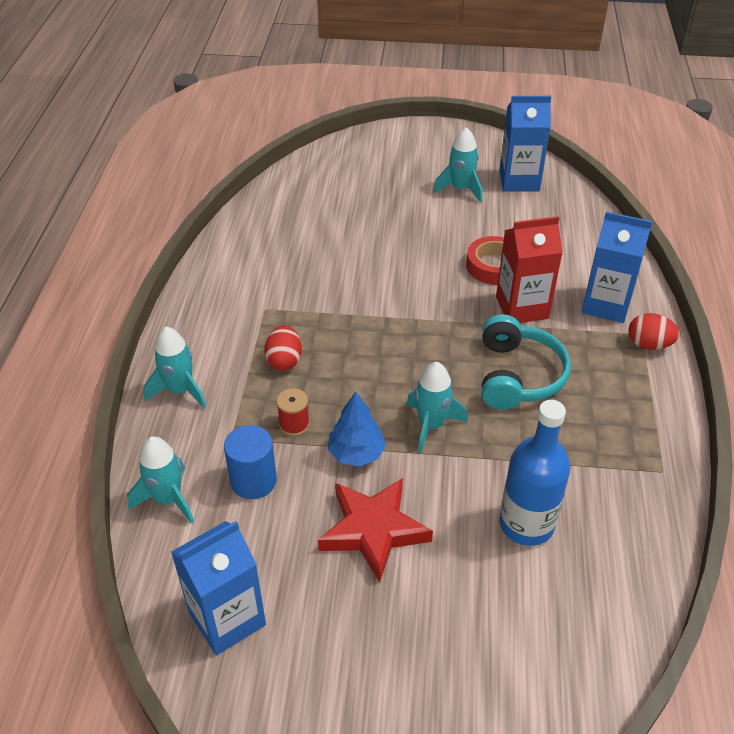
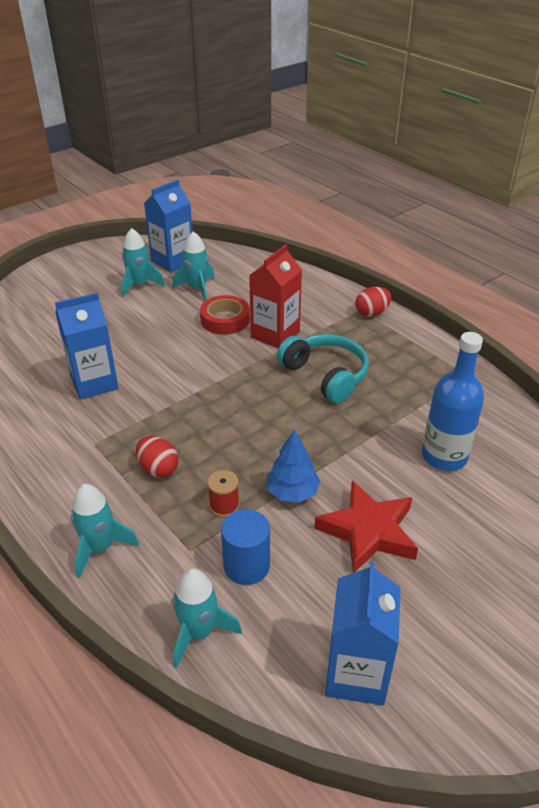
camera: 45 degrees left, 5 degrees down
(431, 425) = (315, 440): turquoise rocket -> turquoise rocket (197, 289)
(606, 304) = (320, 305): blue carton -> blue carton (94, 383)

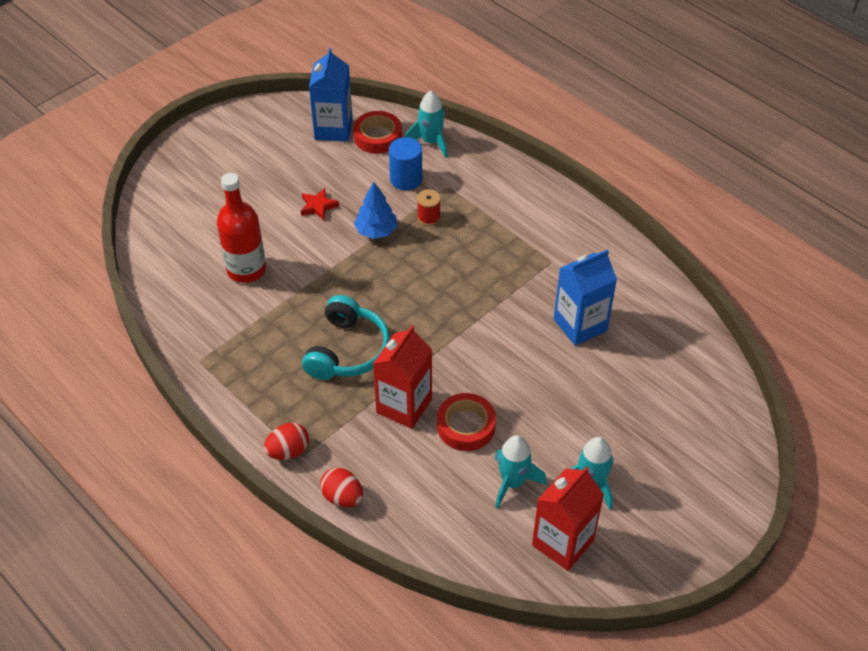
camera: 175 degrees right, 10 degrees up
(100, 548) = (512, 183): turquoise rocket -> none
(158, 469) = (488, 243): red egg -> red egg (342, 497)
(173, 261) = (562, 543): blue carton -> red carton
(283, 650) = (378, 137): none -> red tape
(325, 375) = (347, 350): turquoise headphones -> turquoise headphones turned 120 degrees counterclockwise
(368, 531) = (318, 206): red star -> red star, size x0.51
(444, 456) = (246, 269): blue bottle -> red bottle

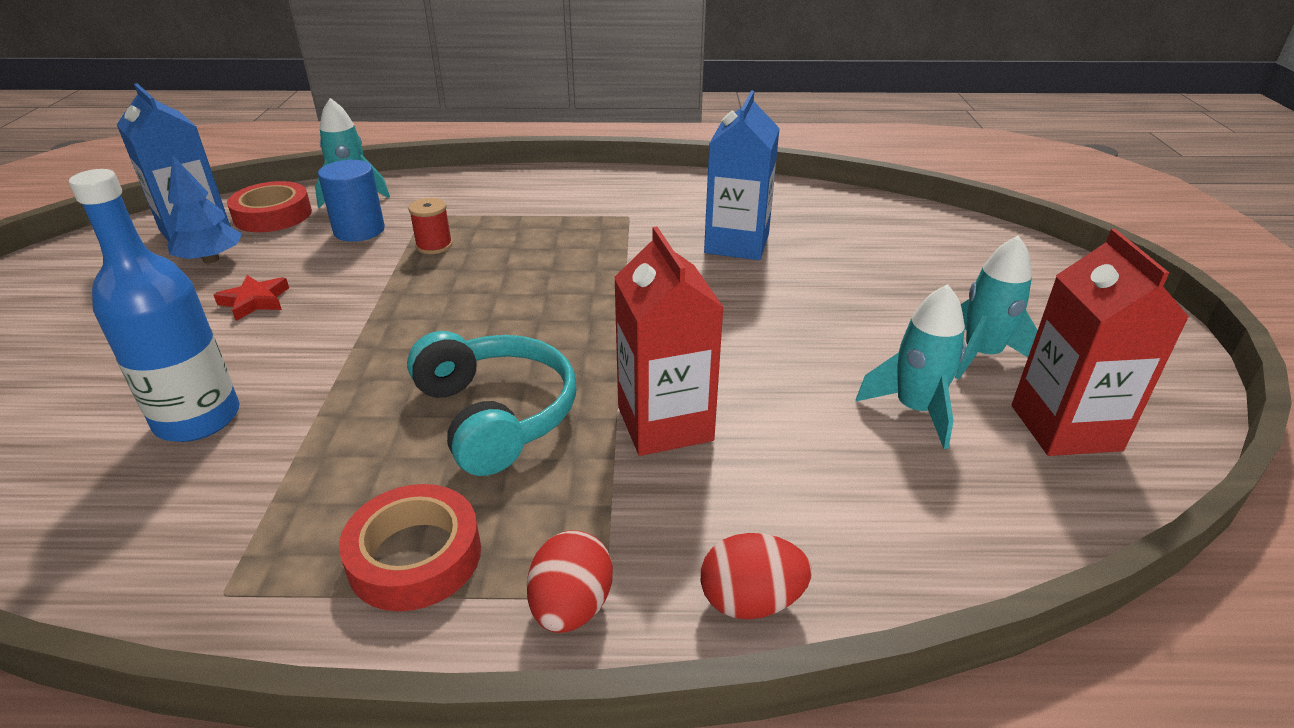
camera: 45 degrees left, 15 degrees down
(246, 269) = (197, 419): red bottle -> blue bottle
(376, 231) = (377, 285): blue tree -> blue tree (211, 259)
(466, 426) = (771, 393): red tape -> red tape (415, 556)

